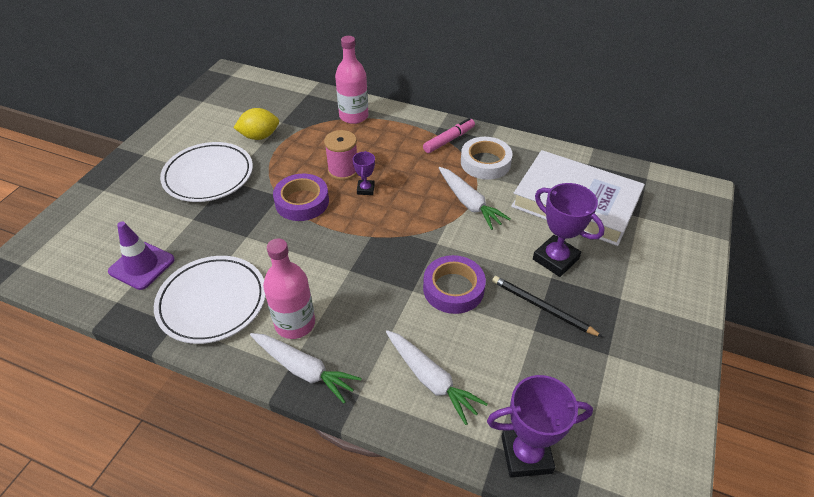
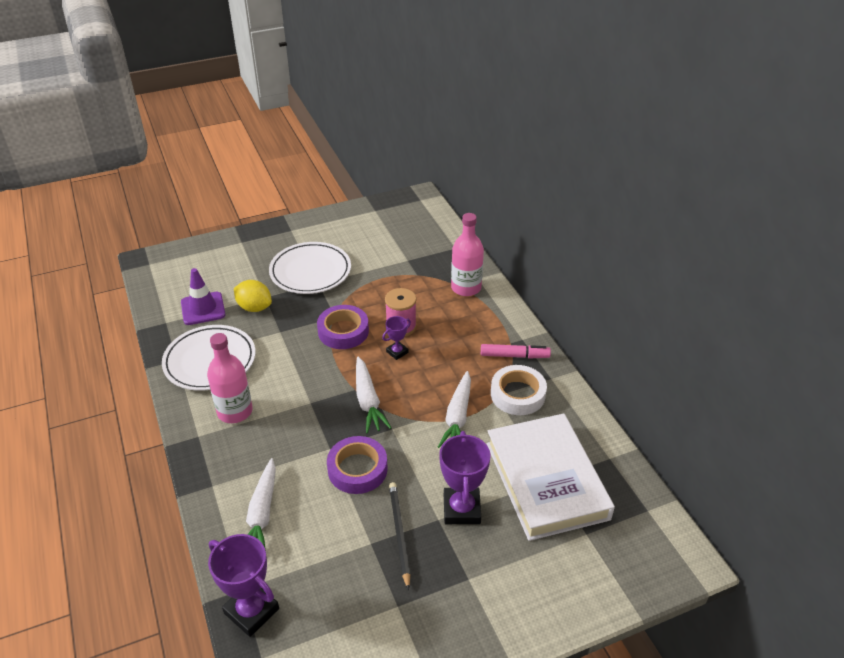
camera: 45 degrees right, 5 degrees down
(259, 136) = (378, 262): yellow lemon -> yellow lemon (254, 307)
(304, 370) = (203, 444): white carrot -> white carrot (368, 401)

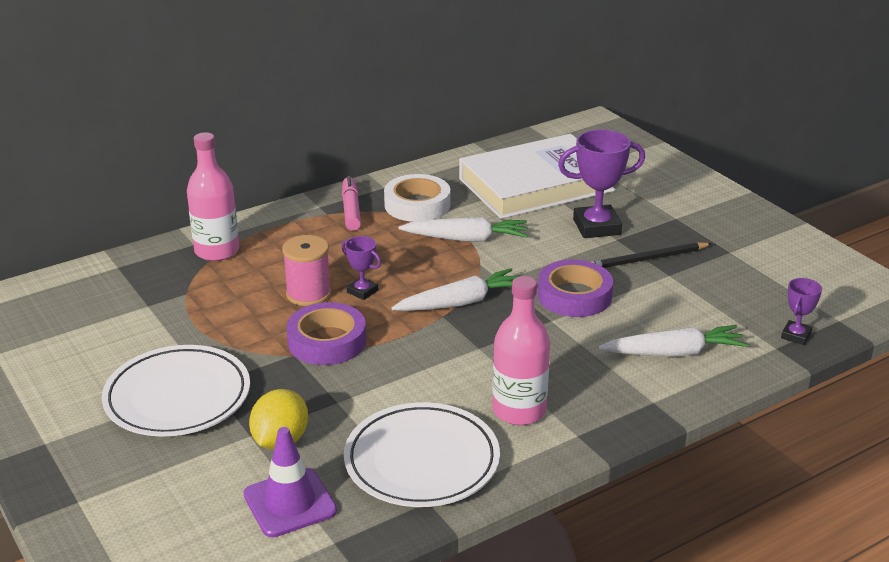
camera: 100 degrees left, 10 degrees down
(251, 611) = (795, 335): purple trophy -> purple trophy, size x0.54

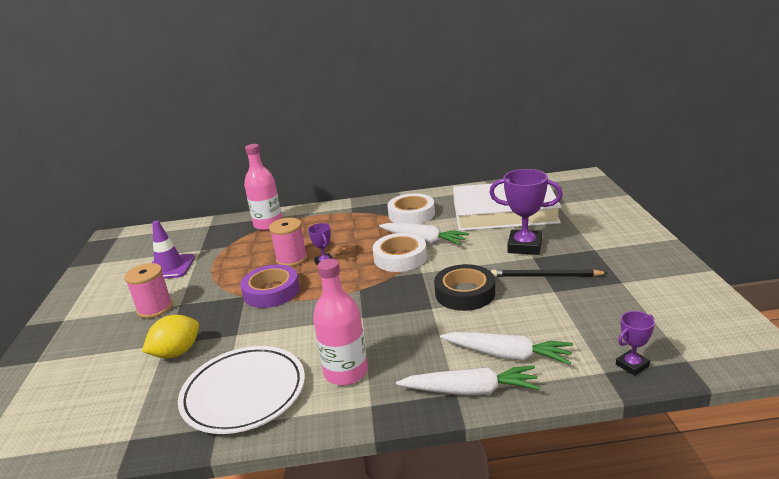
camera: 30 degrees right, 5 degrees down
(177, 397) = (155, 308): white plate -> pink spool
(290, 503) = (136, 399): purple traffic cone -> purple traffic cone (169, 267)
(351, 210) = (368, 212): pink marker -> none
(457, 266) = (400, 258): none -> white tape
(460, 302) = (379, 282): white carrot -> white carrot (470, 390)
(574, 296) = (465, 293): purple tape -> black tape

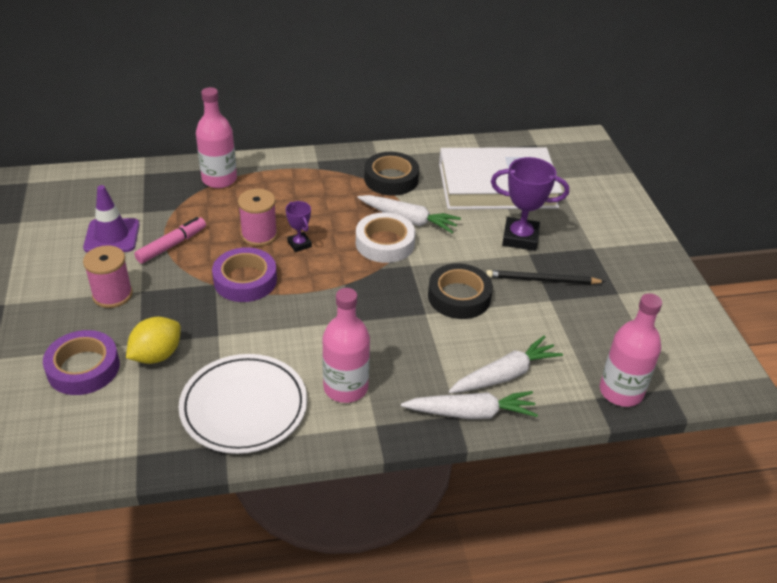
camera: 10 degrees left, 15 degrees up
(109, 366) = (83, 368): none -> purple tape
(216, 270) = (172, 245): none -> pink marker
(411, 214) = (391, 179): white tape -> black tape
(507, 355) = (505, 375): white carrot -> white carrot turned 45 degrees counterclockwise
(632, 365) = (621, 391): purple trophy -> pink bottle

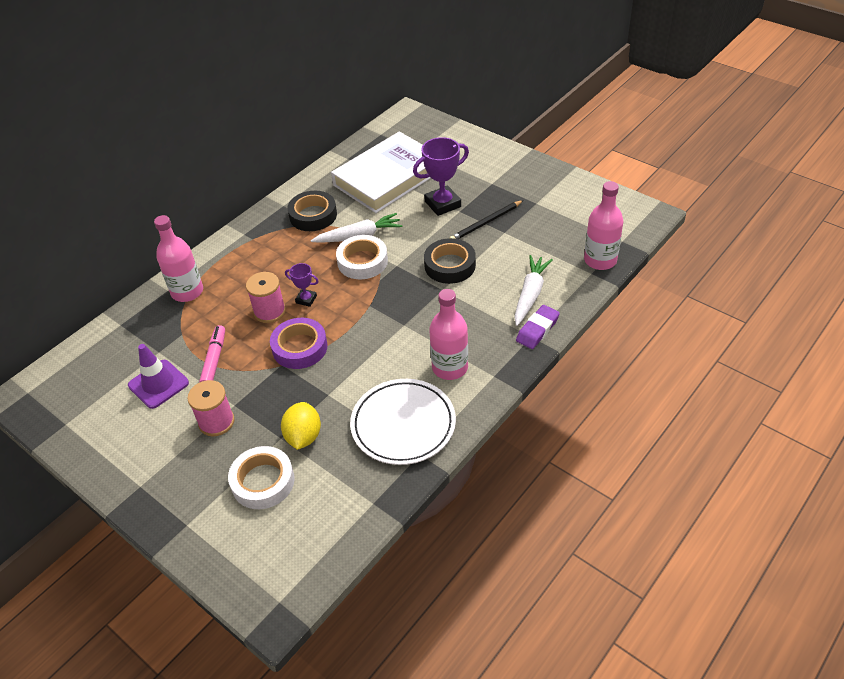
camera: 35 degrees left, 5 degrees up
(83, 368) = (263, 481): purple tape -> white tape
(471, 413) = (537, 330): white carrot -> purple eraser

